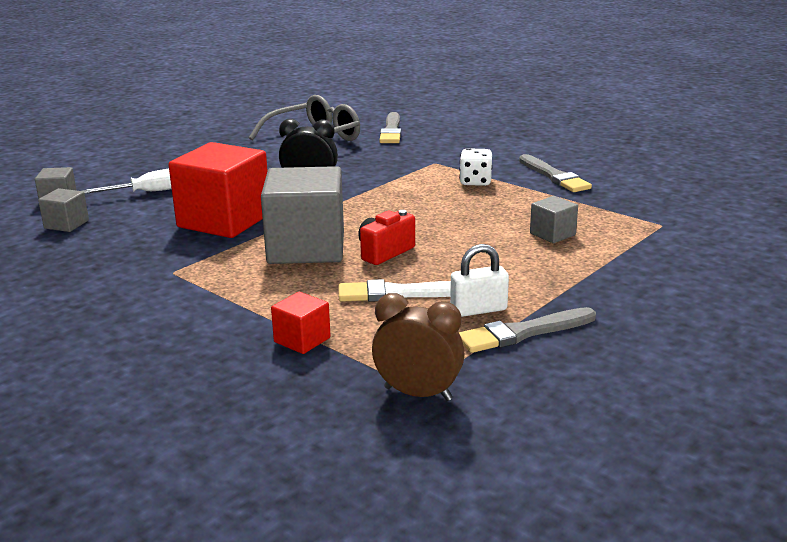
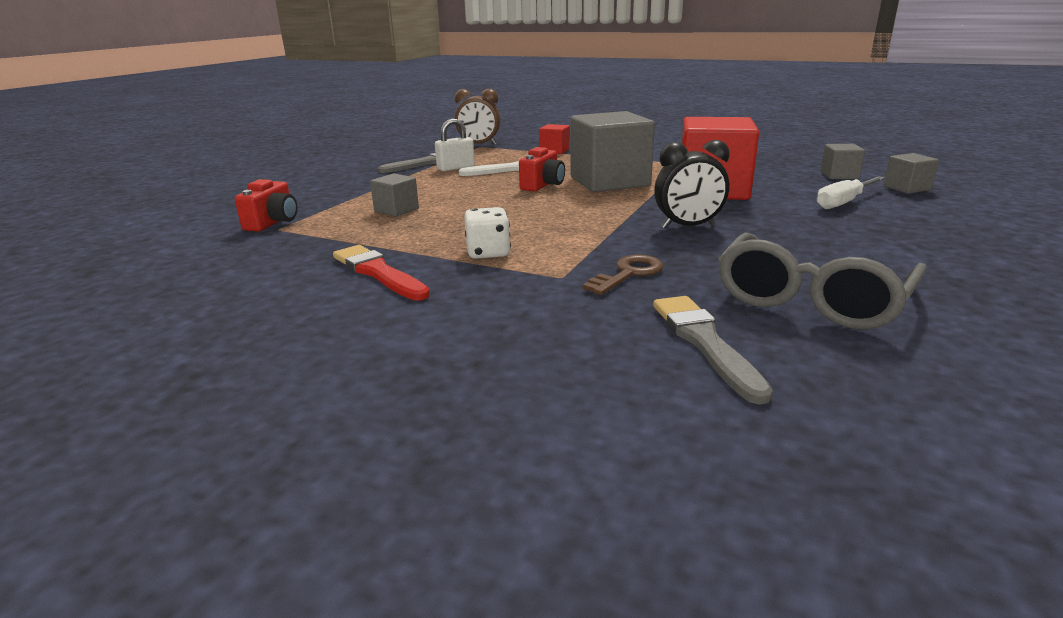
camera: 165 degrees right, 0 degrees up
(393, 159) = (628, 274): none -> brown key
(554, 176) = (378, 273): grey brush -> red brush
(673, 233) = (273, 223): none -> red camera

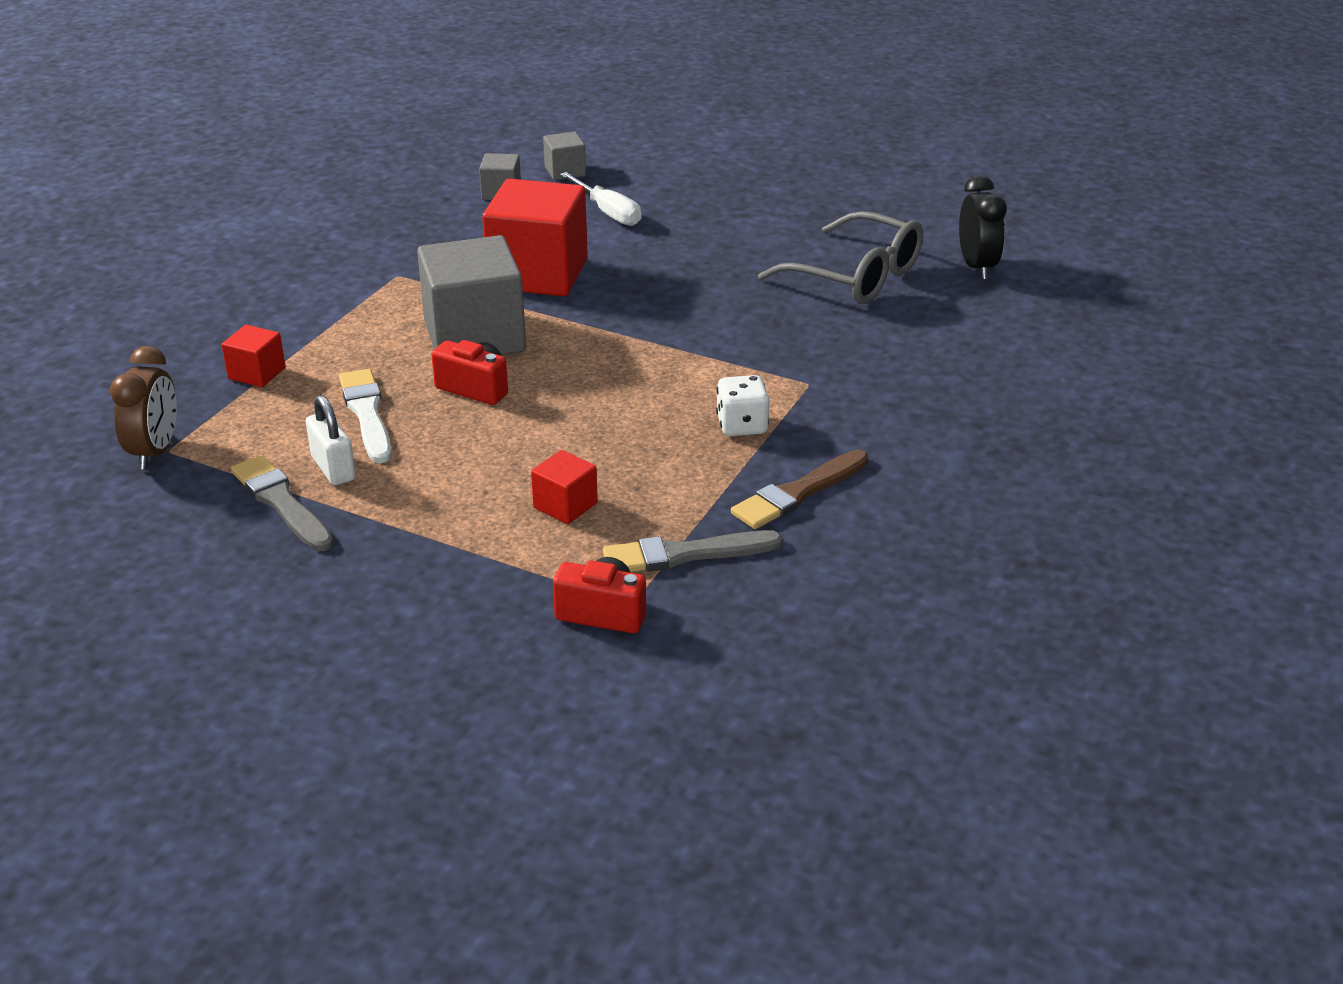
camera: 90 degrees left, 10 degrees up
(378, 273) = (798, 493): red brush -> brown brush
(396, 210) = (565, 505): grey cube -> red cube
(628, 274) = (803, 349): brown key -> none
(688, 227) = (672, 305): black clock -> black clock (977, 267)
(705, 342) = (934, 329): grey brush -> grey brush (684, 554)

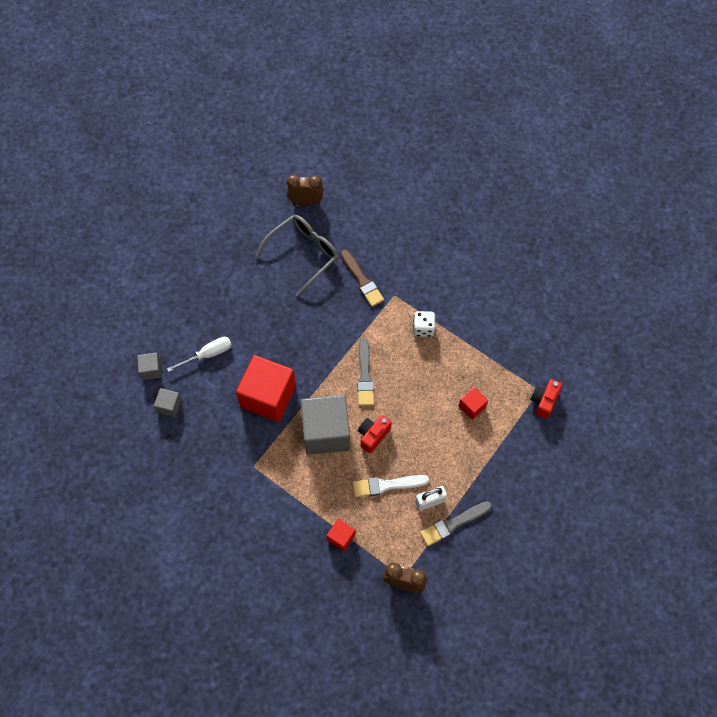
camera: 80 degrees left, 30 degrees up
(684, 554) = (511, 366): grey brush -> grey brush (365, 376)
(798, 493) = (476, 317): brown brush -> brown brush (362, 280)
(977, 267) = (306, 202): black clock -> brown clock

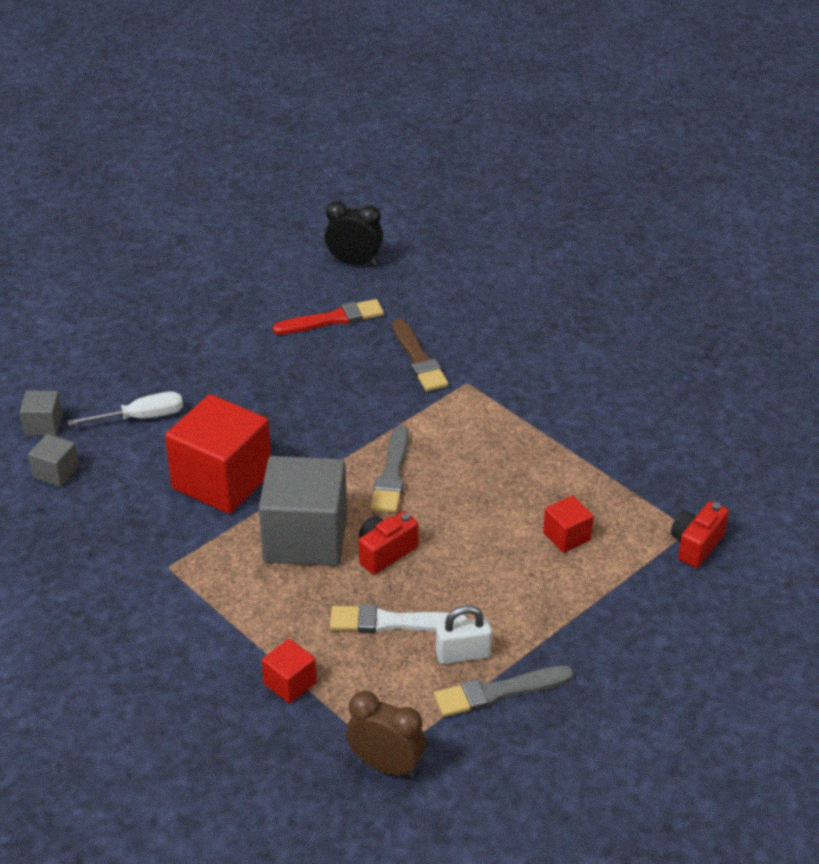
camera: 10 degrees right, 25 degrees down
(303, 254) = (333, 319): grey glasses -> red brush
(306, 202) = (354, 262): brown clock -> black clock
(423, 328) = (505, 428): white dice -> none

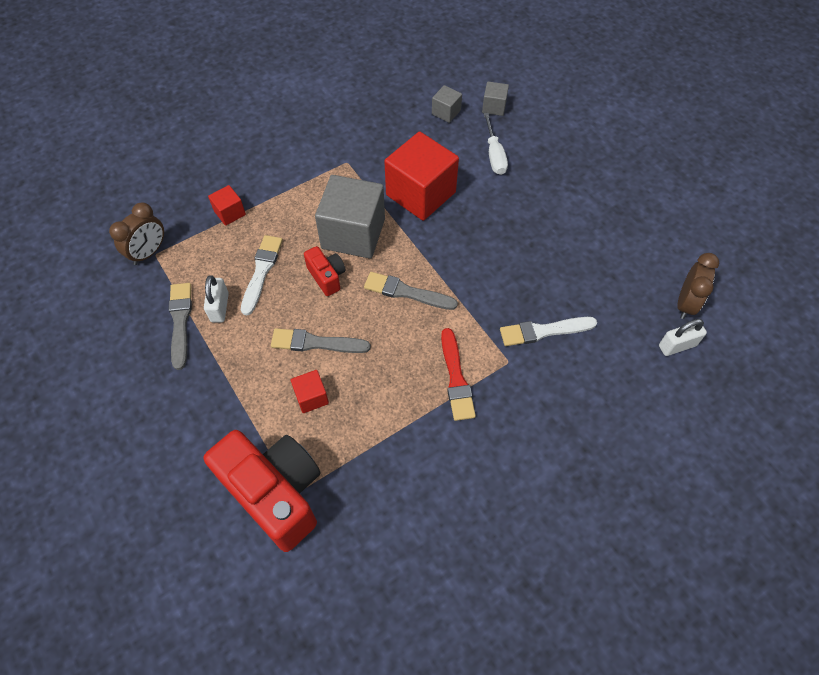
camera: 100 degrees right, 20 degrees up
(333, 319) = (602, 278): red brush -> red brush (456, 378)
(354, 262) = (685, 303): black clock -> brown clock
(411, 268) = (677, 346): none -> white padlock
(418, 359) = (543, 331): brown brush -> white brush
(490, 545) = (316, 343): none -> grey brush
(696, 545) = (275, 493): red camera -> red camera, size x2.15

